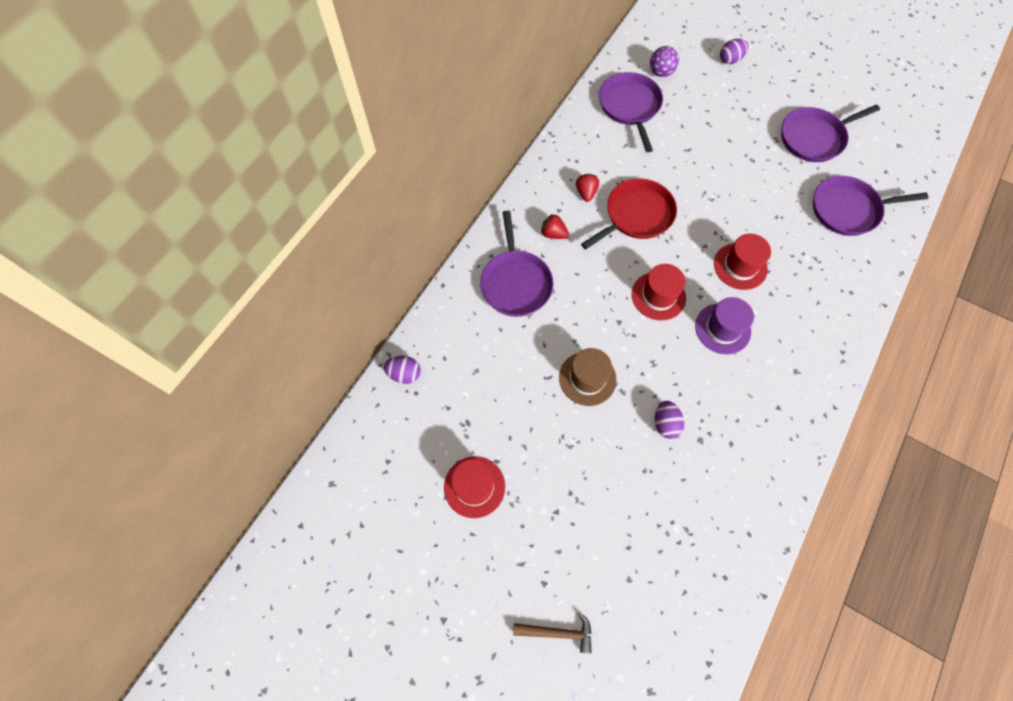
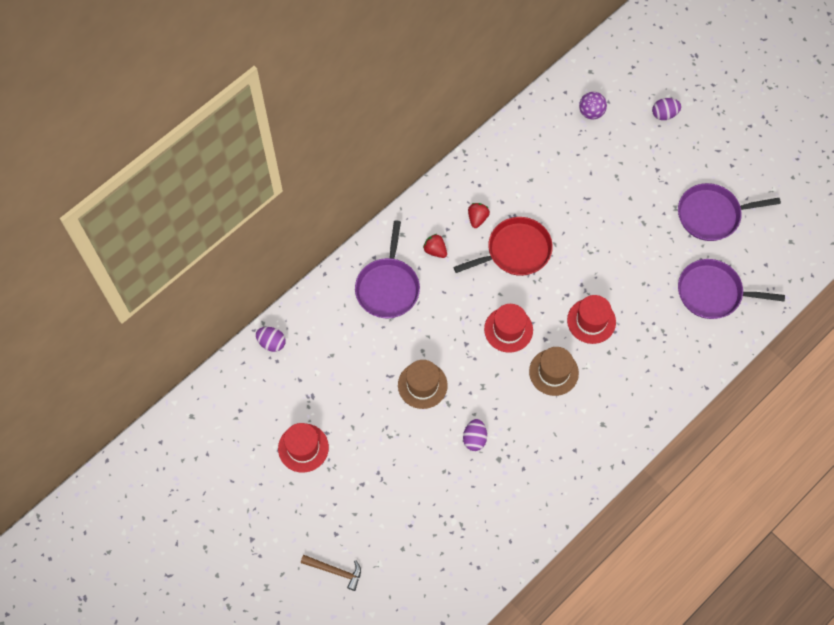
camera: 15 degrees right, 0 degrees up
(630, 106) = (548, 141): purple pan -> none
(722, 329) = (553, 372): purple hat -> brown hat

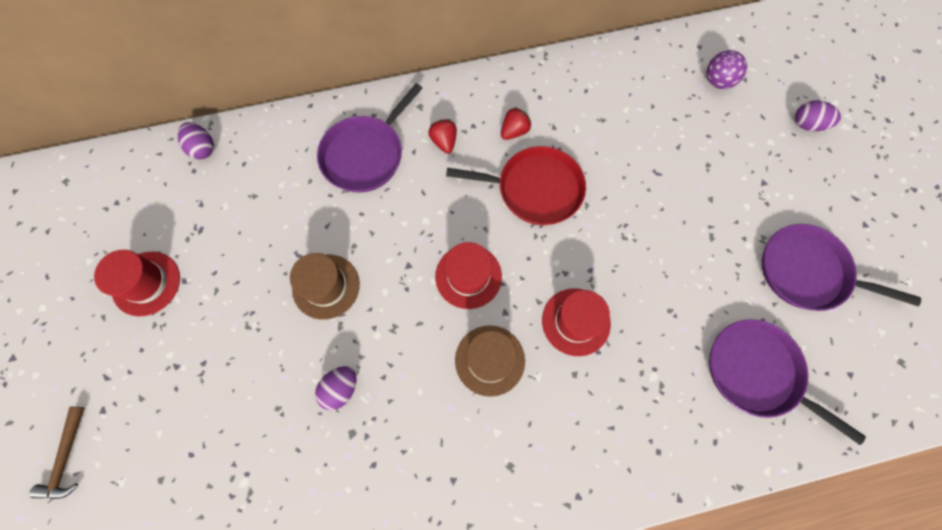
camera: 30 degrees right, 5 degrees up
(335, 571) = (66, 459): brown hammer -> brown hammer turned 45 degrees clockwise

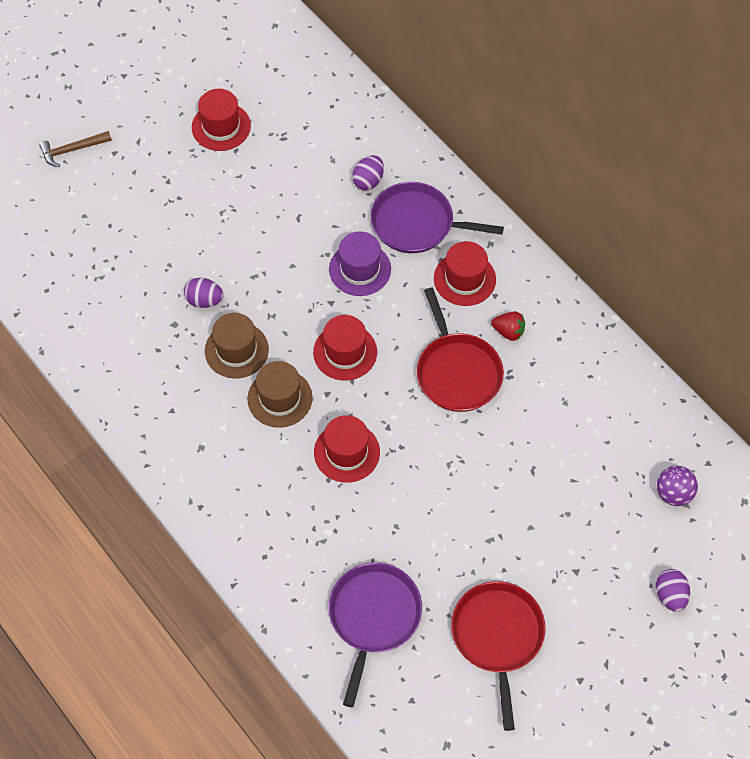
camera: 65 degrees right, 10 degrees down
(203, 148) = (355, 102): purple egg -> purple egg (368, 181)
(326, 286) = (282, 251): brown hat -> brown hat (236, 350)
(386, 224) = (360, 269): none -> purple hat
(444, 142) = (464, 279): red strawberry -> red hat
(807, 272) = (497, 636): purple pan -> red pan

